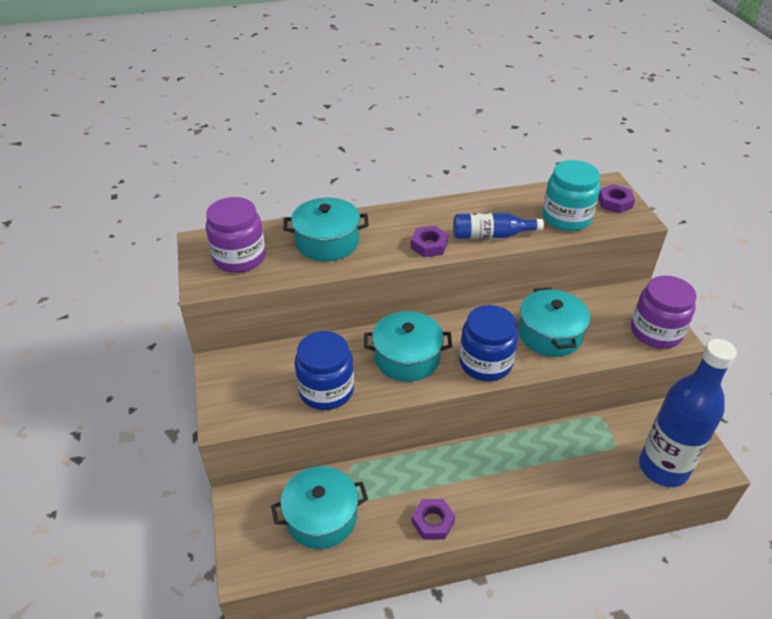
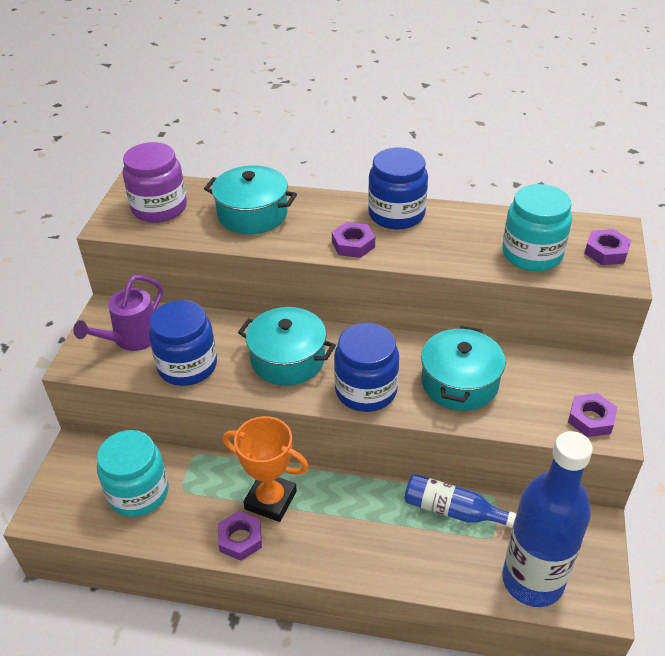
camera: 25 degrees right, 0 degrees up
(260, 382) = (132, 338): none -> purple watering can
(321, 517) = (138, 493): turquoise pot -> turquoise jar
(436, 481) = (270, 500): none -> orange trophy
(445, 212) = (396, 214): none -> blue jar
(491, 235) = (429, 251): blue bottle -> blue bottle (452, 510)
(656, 332) = (590, 419): purple jar -> purple nut

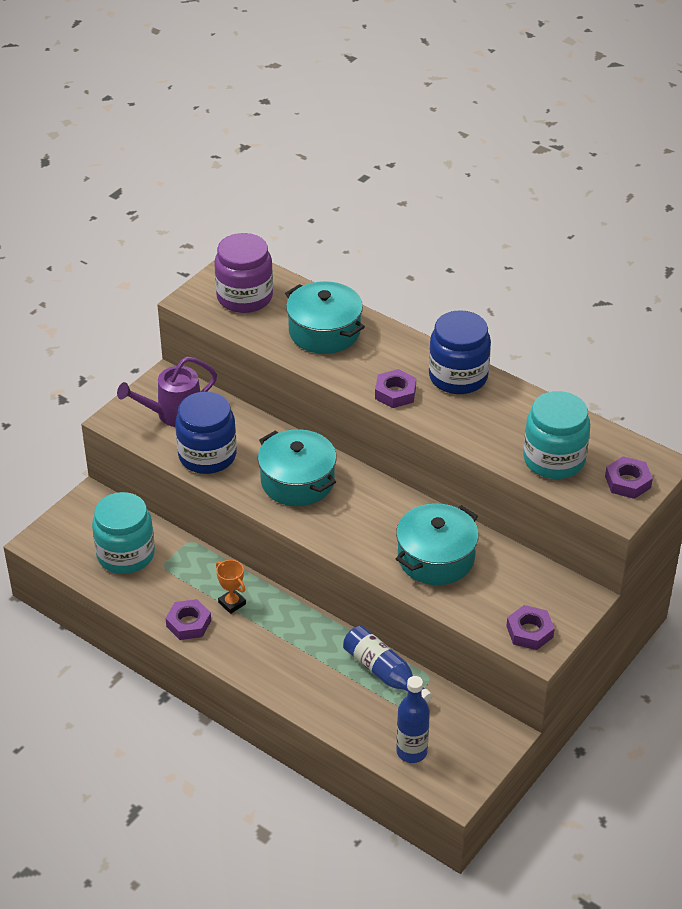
camera: 25 degrees right, 0 degrees up
(270, 500) = (232, 603): orange trophy -> orange trophy, size x0.52
(366, 390) = (347, 533): blue jar -> none
(532, 581) = (411, 752): blue bottle -> blue bottle, size x0.53

